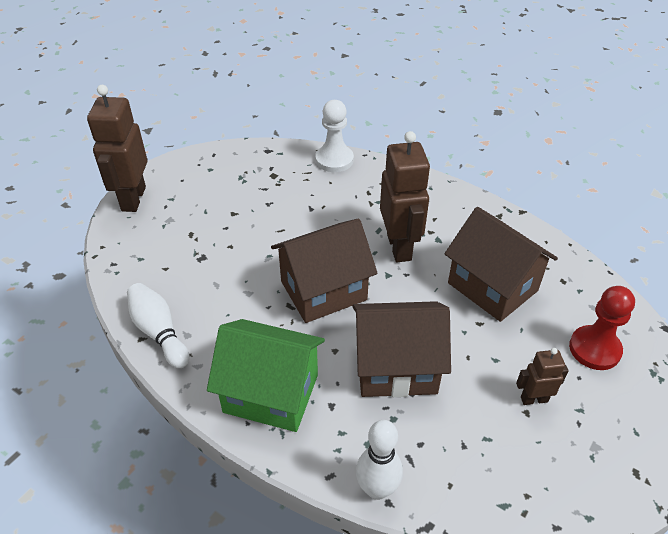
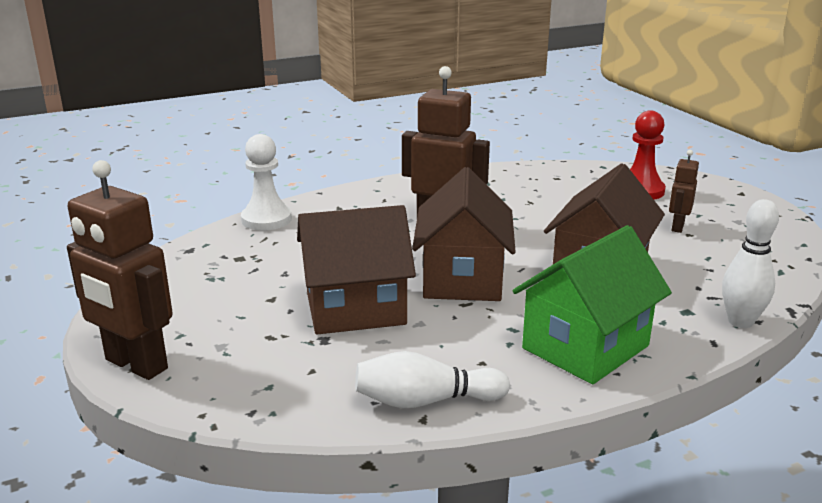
camera: 60 degrees left, 20 degrees down
(492, 287) = (537, 204): brown house -> brown house (355, 309)

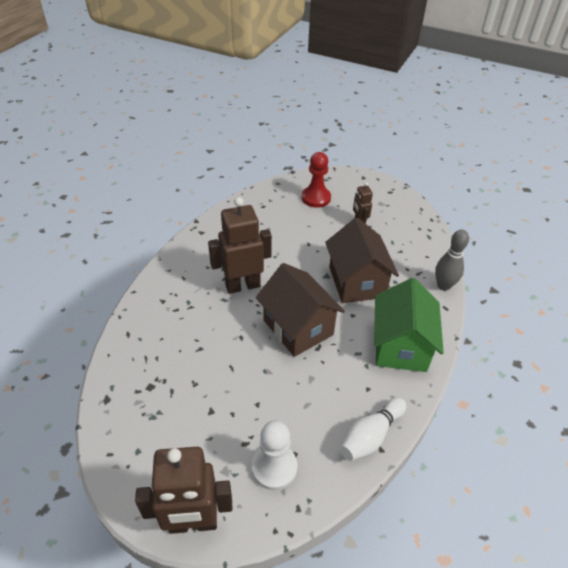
camera: 40 degrees left, 20 degrees up
(266, 219) = (127, 339): white pawn -> white pawn (274, 467)
(355, 309) = (267, 389): brown house -> none
(740, 322) = (443, 285): white bowling pin -> grey bowling pin

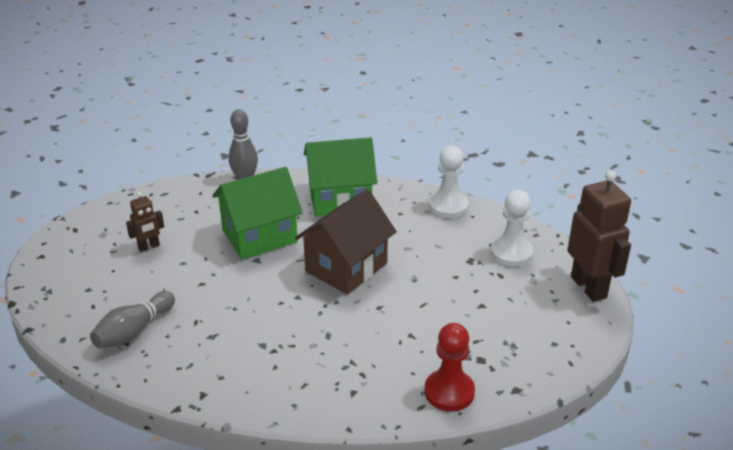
camera: 105 degrees left, 10 degrees down
(242, 285) = (298, 324): brown robot -> none
(272, 210) = (134, 331): none -> grey bowling pin
(316, 198) = (98, 293): red pawn -> red pawn (449, 392)
(356, 282) = (259, 236): brown house -> green house
(370, 436) = (448, 206): white bowling pin -> white pawn

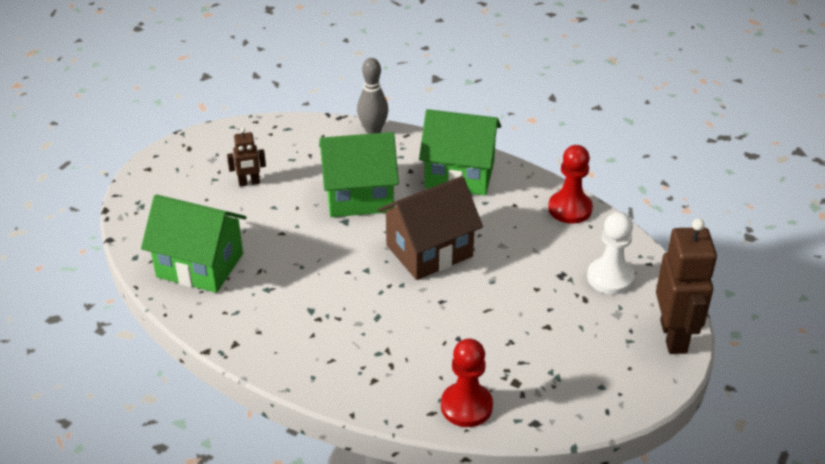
camera: 20 degrees right, 5 degrees up
(134, 331) = (200, 265): grey bowling pin -> green house
(448, 206) = (570, 209): white pawn -> red pawn

